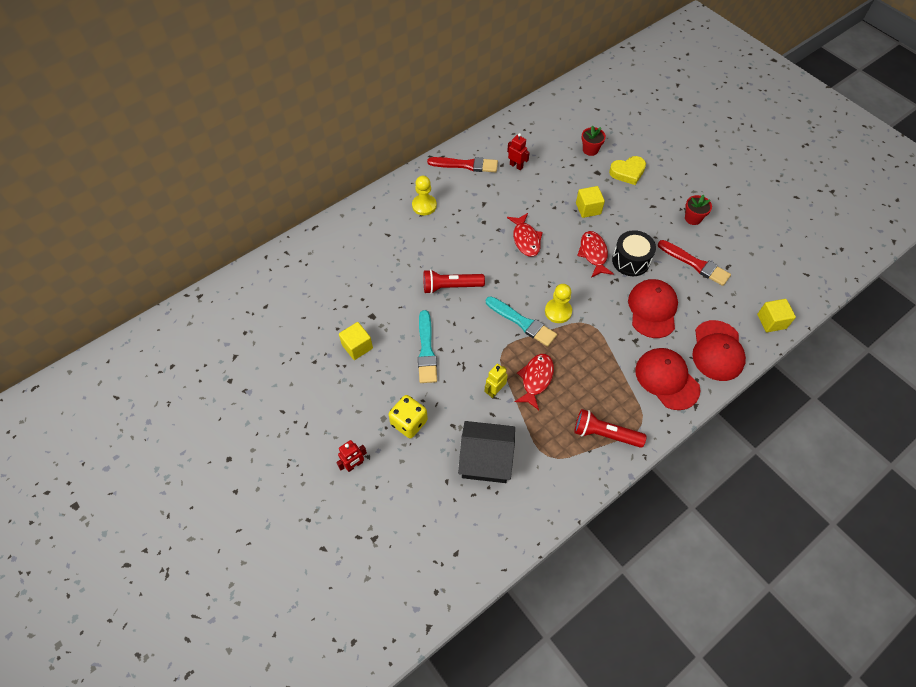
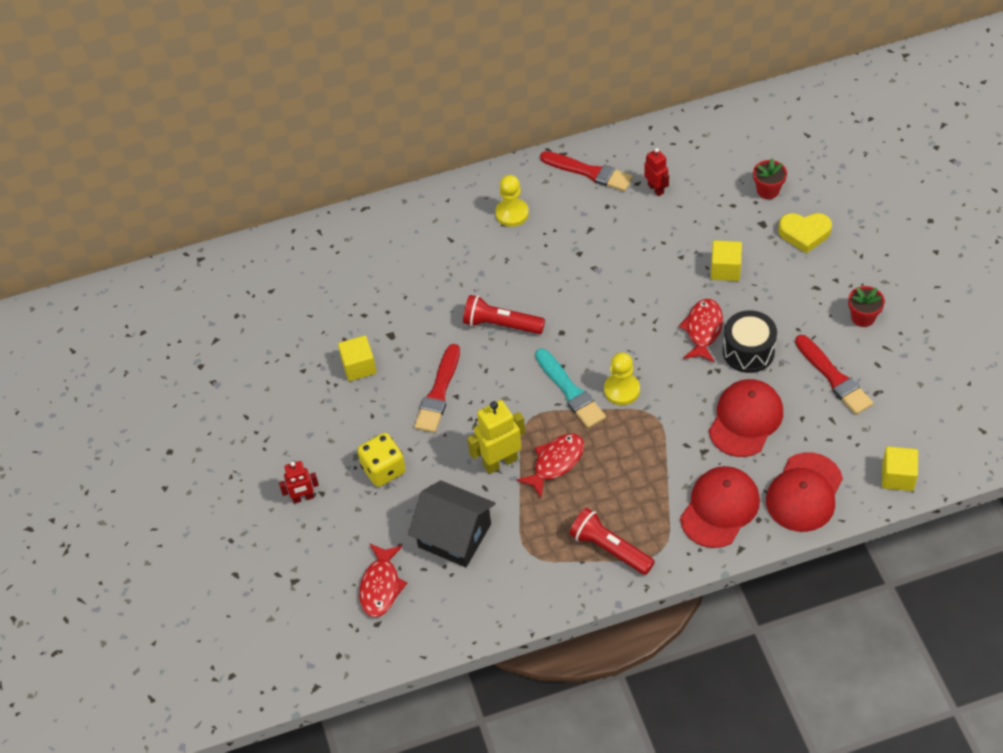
camera: 25 degrees right, 5 degrees down
(426, 350) = (438, 393): turquoise brush -> red brush
(495, 390) = (500, 462): yellow robot -> yellow robot, size x1.61
(525, 239) = (623, 289): red fish -> red fish (381, 586)
(667, 379) = (719, 508): red cap -> red cap turned 45 degrees clockwise

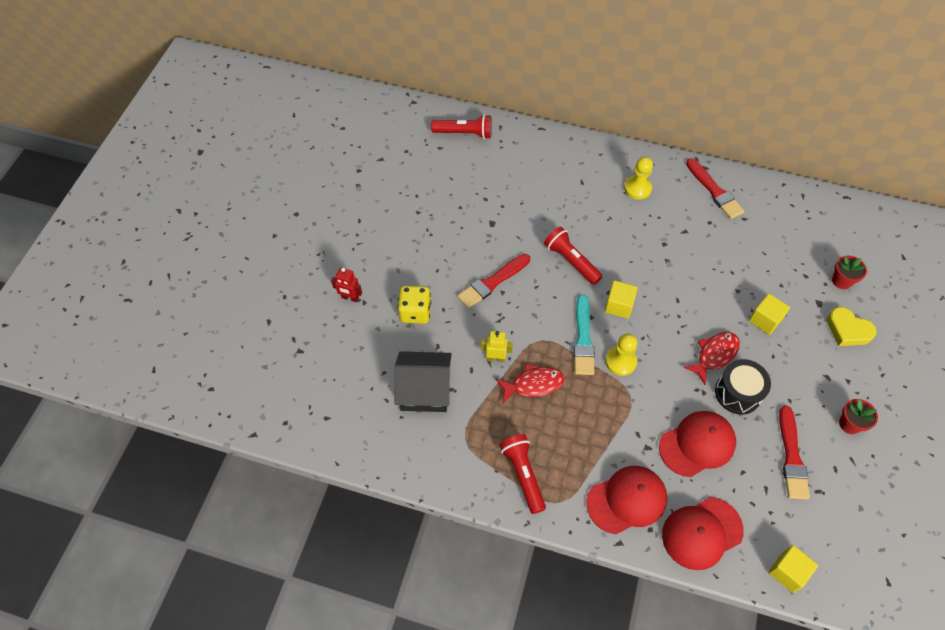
camera: 30 degrees right, 5 degrees up
(285, 260) = (464, 133): none -> red flashlight
(359, 366) = (455, 231): yellow cube -> yellow cube (619, 305)
(381, 586) = (349, 393): red fish -> none
(454, 535) = (425, 390): black house -> black house turned 60 degrees counterclockwise
(500, 462) = (496, 358): yellow robot -> yellow robot, size x0.62
(656, 189) = (755, 230): red robot -> none

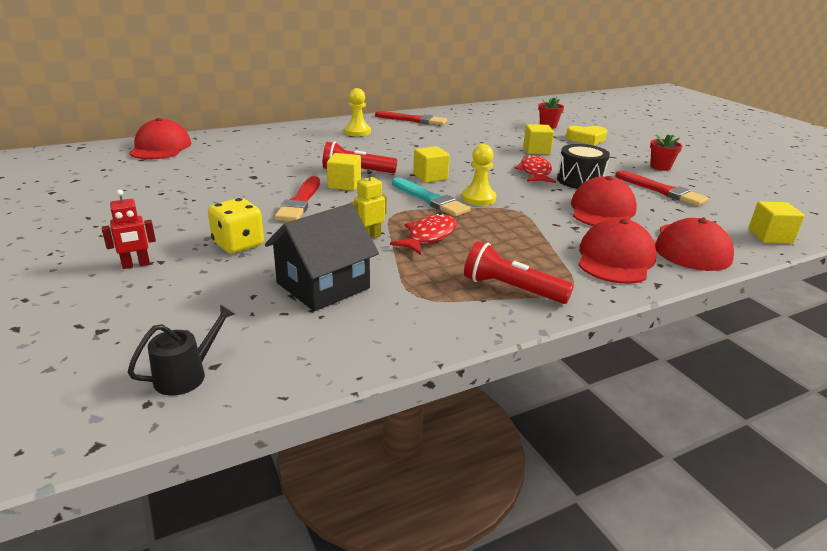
camera: 45 degrees left, 30 degrees down
(311, 415) = (186, 375): none -> black watering can
(464, 133) = (160, 147): red flashlight -> red cap
(543, 276) = (344, 184): none -> yellow cube

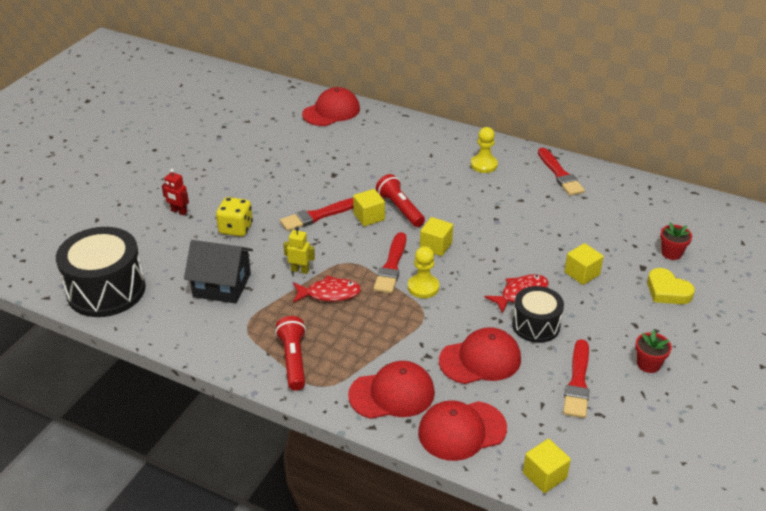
camera: 55 degrees right, 10 degrees up
(186, 375) = (106, 290): black watering can -> black drum
(430, 199) = (391, 266): turquoise brush -> red brush

